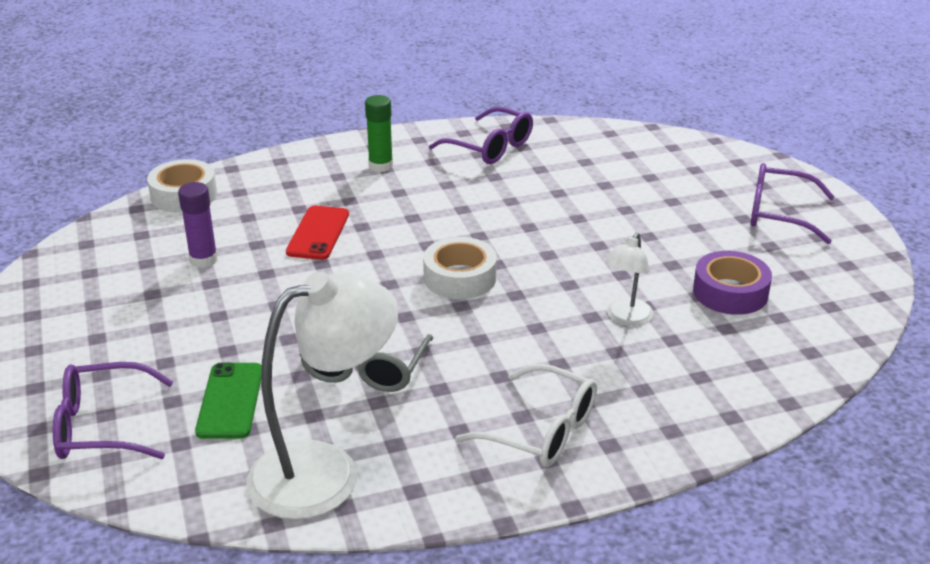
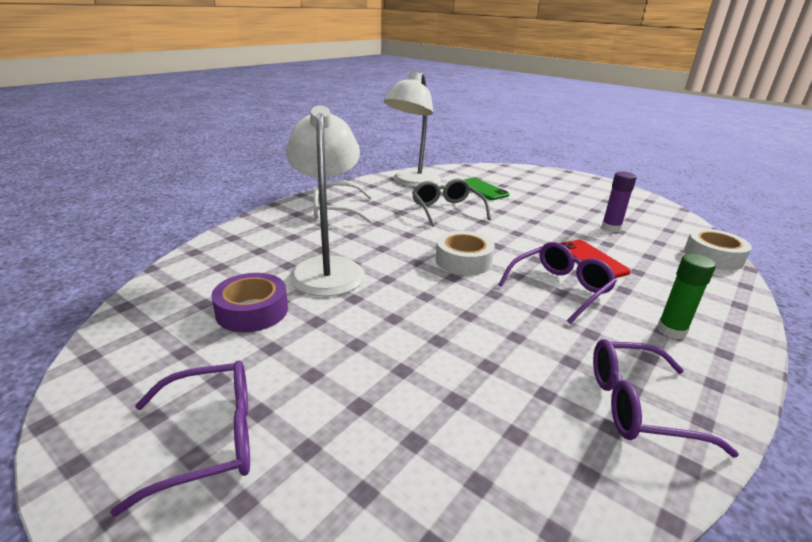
camera: 145 degrees right, 5 degrees down
(101, 426) = (511, 175): purple glasses -> purple glasses (560, 288)
(626, 318) = (328, 268): white lamp -> white lamp, size x2.00

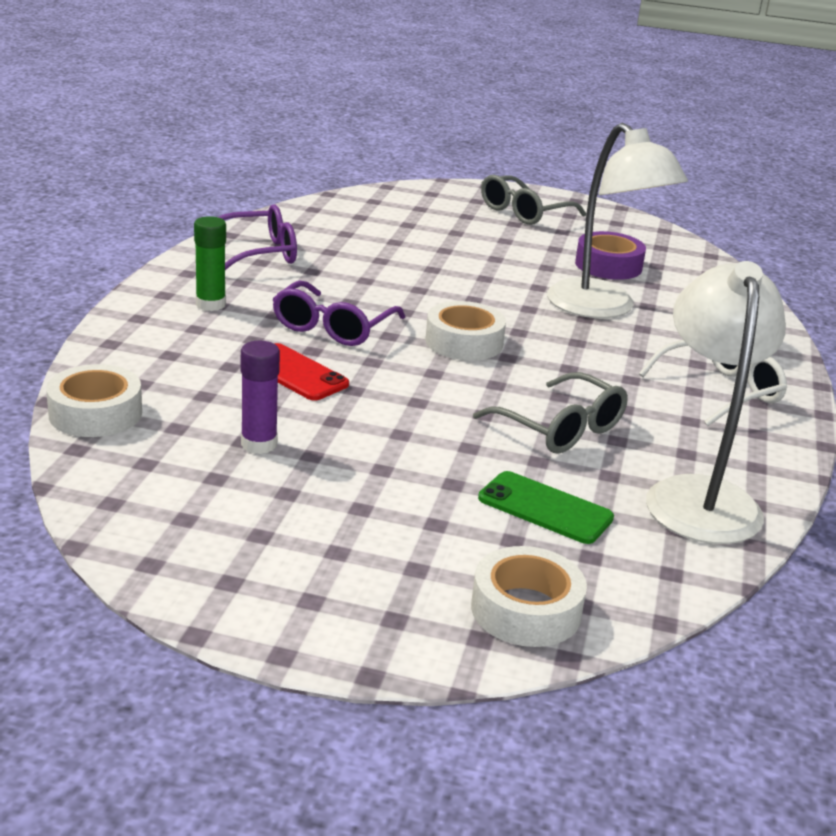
camera: 155 degrees right, 0 degrees up
(211, 439) = (523, 212): purple glasses -> grey glasses
(511, 172) = (526, 610): none -> white tape

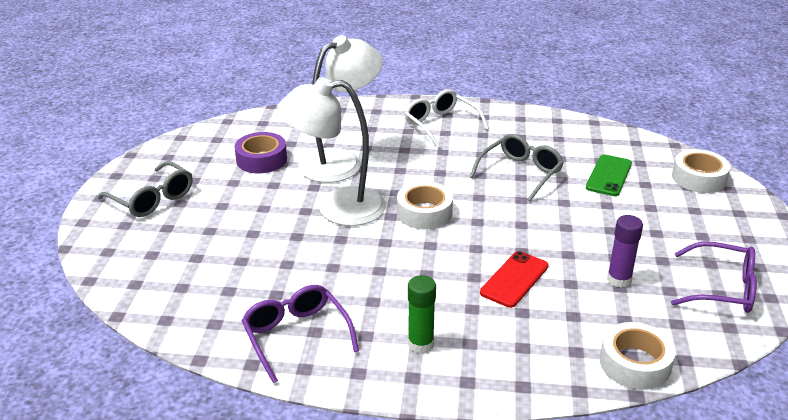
camera: 95 degrees left, 5 degrees up
(332, 328) = (432, 272): purple glasses -> purple glasses (723, 288)
(699, 496) = (562, 134): white lamp -> white lamp (337, 208)

